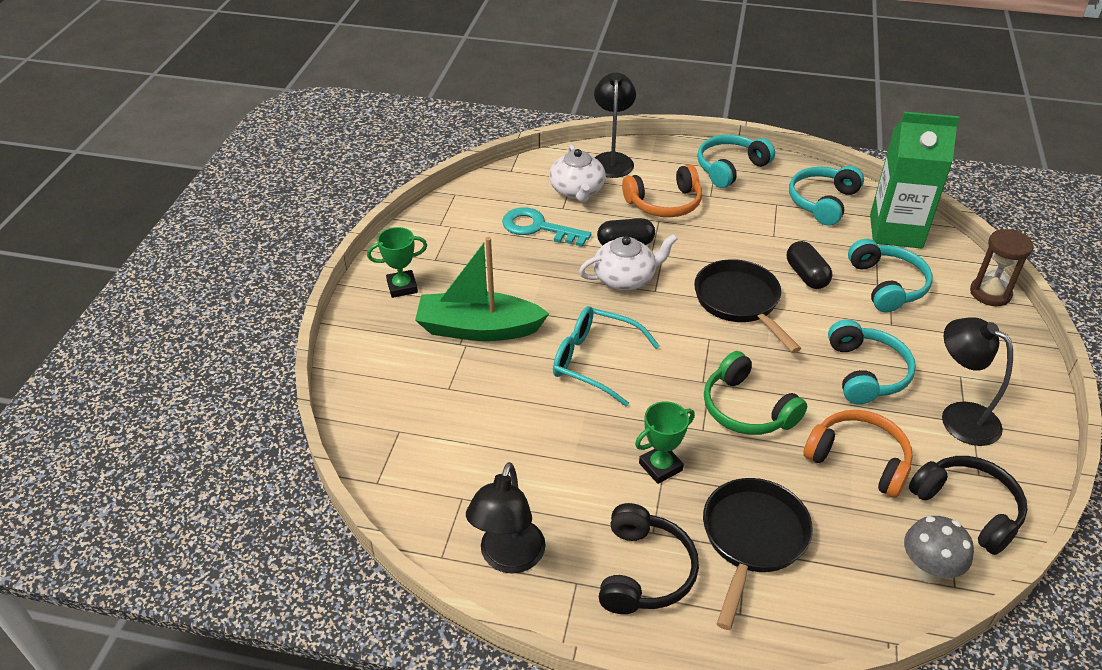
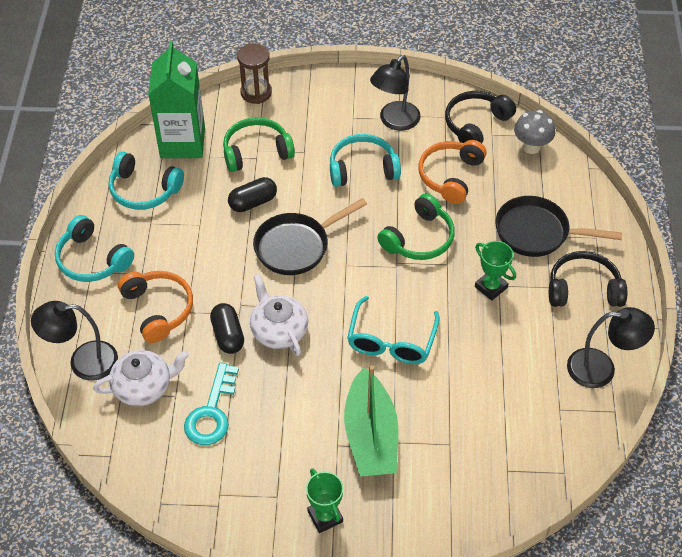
camera: 100 degrees left, 10 degrees up
(887, 285) = (256, 152): turquoise headphones -> green headphones

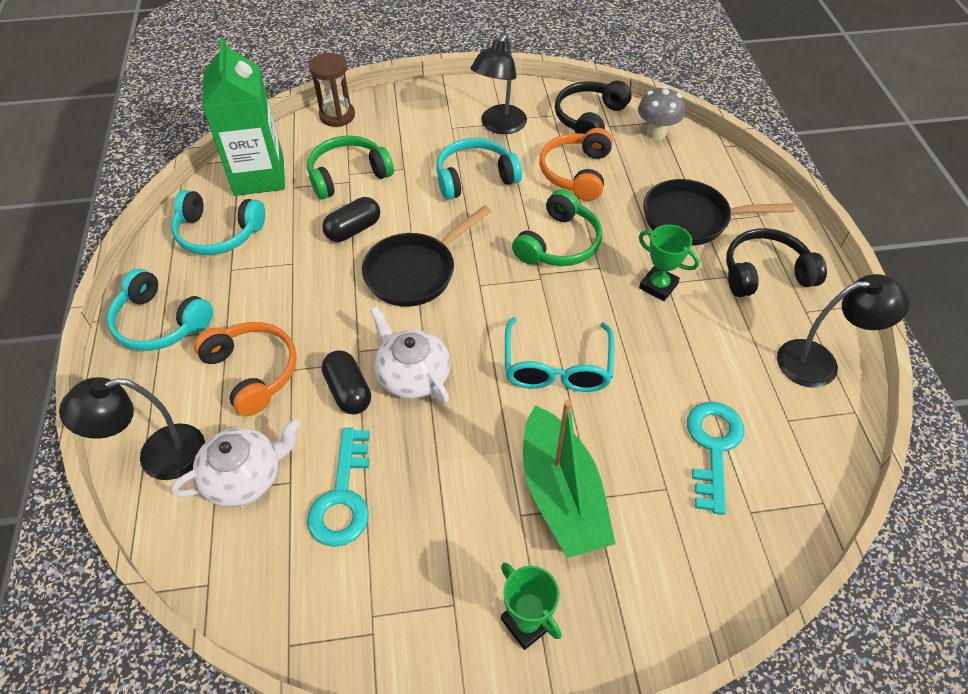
camera: 10 degrees left, 0 degrees up
(494, 420) = (713, 447): none -> turquoise key

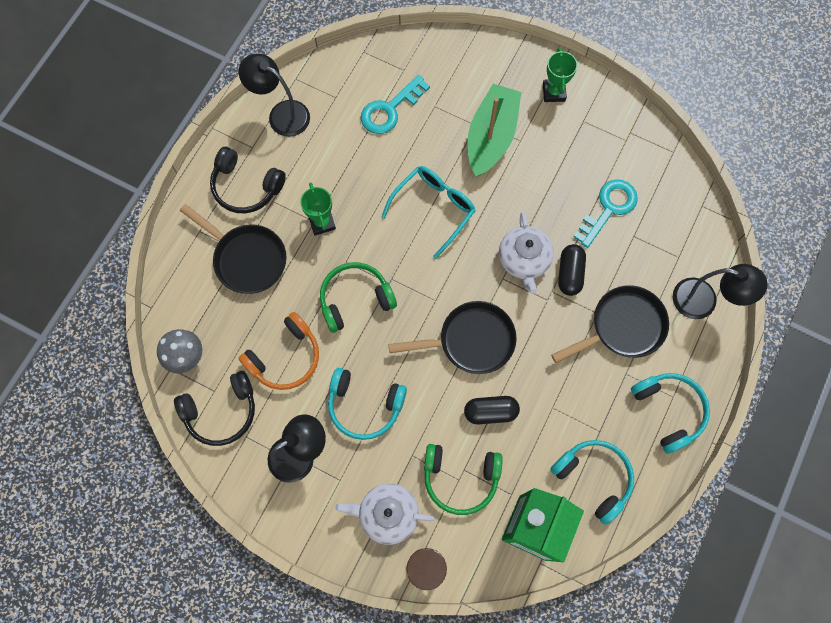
camera: 145 degrees left, 20 degrees up
(245, 476) = (658, 255): white teapot -> white teapot (387, 514)
(253, 371) = (622, 327): orange headphones -> black pan

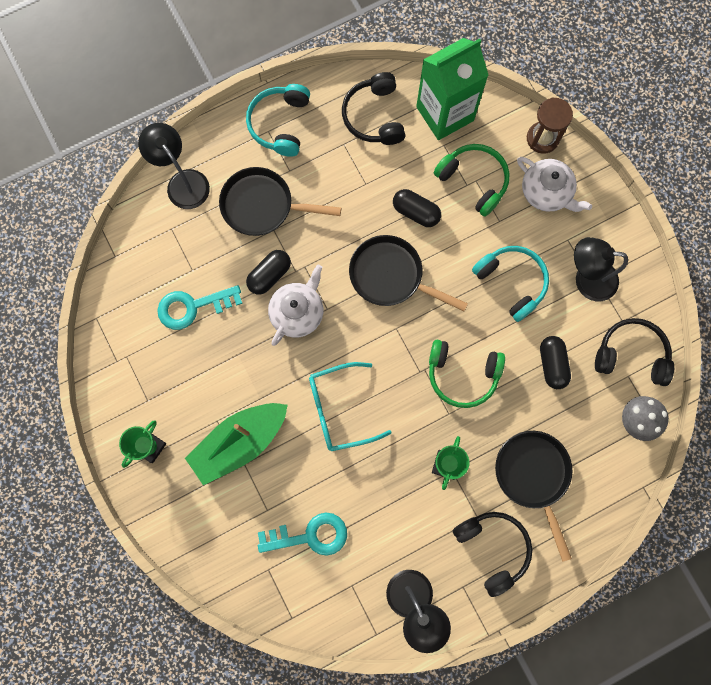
camera: 145 degrees left, 5 degrees up
(285, 357) = (552, 364): orange headphones -> black capsule
(593, 478) = (374, 116): turquoise headphones -> black headphones

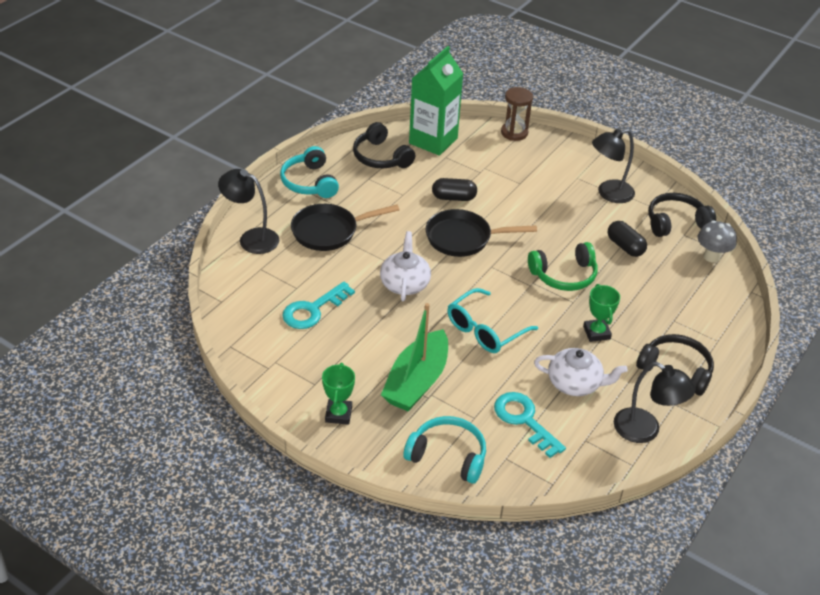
camera: 30 degrees left, 35 degrees down
(269, 275) = (365, 269): black capsule -> none
(310, 535) = (524, 420): turquoise key -> turquoise key turned 90 degrees counterclockwise
(473, 181) = (483, 168): green headphones -> none
(511, 282) = (557, 212): turquoise headphones -> turquoise headphones (448, 456)
(533, 476) = (668, 315): black pan -> none
(546, 192) = (540, 158): white teapot -> white teapot (575, 383)

